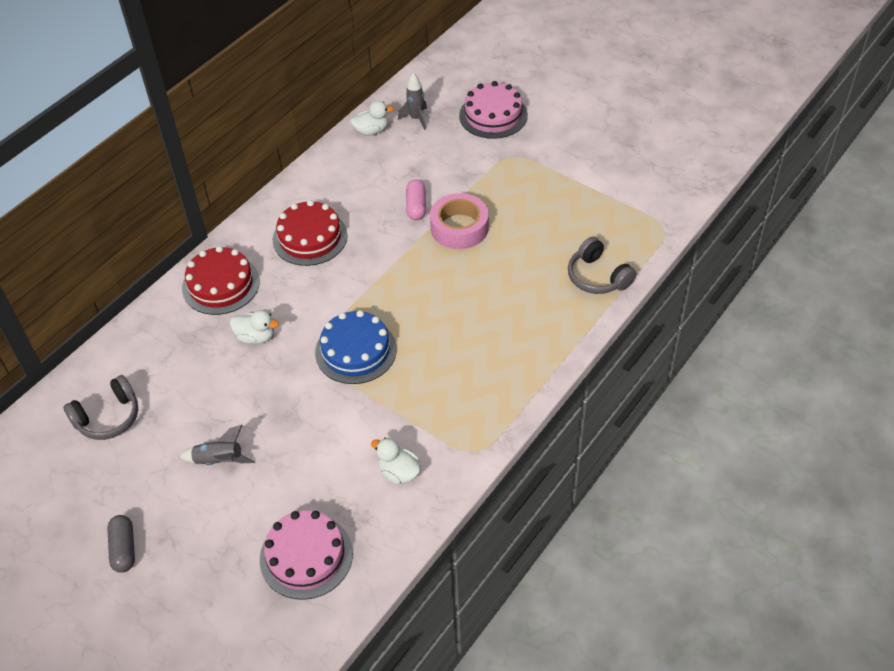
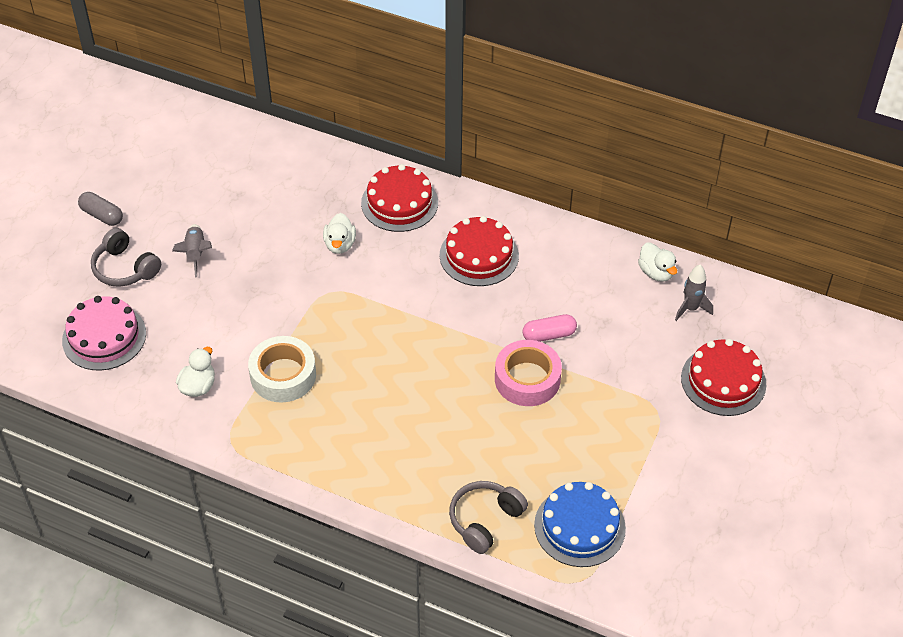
camera: 75 degrees right, 0 degrees up
(108, 417) = (231, 168): grey headphones -> grey headphones (125, 268)
(124, 549) = (102, 215): grey capsule -> grey capsule turned 60 degrees clockwise
(356, 351) = (337, 324): blue cake -> blue cake (579, 526)
(405, 400) = (283, 375): none -> white tape
(493, 115) = (723, 381): pink cake -> red cake

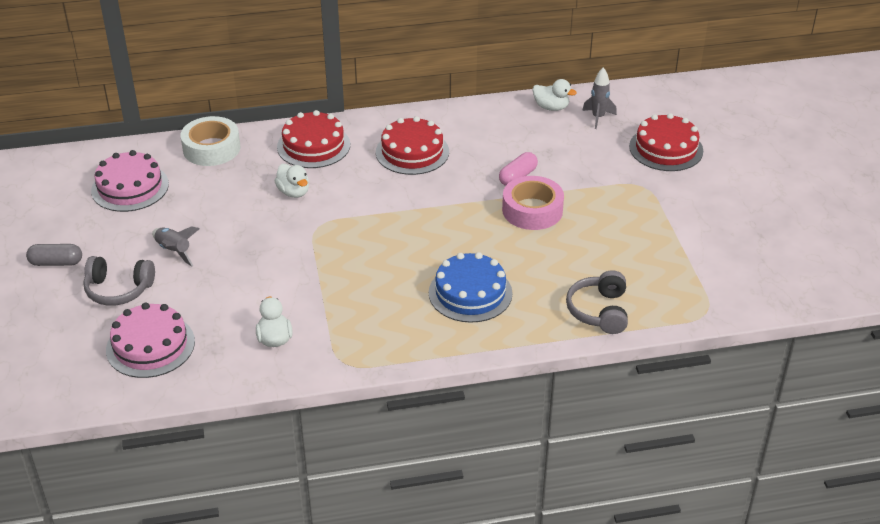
camera: 35 degrees left, 10 degrees down
(216, 168) = (130, 187): none -> pink cake
(283, 375) = (340, 297): white tape -> white tape (211, 148)
(579, 526) = (669, 280): blue cake -> blue cake (470, 293)

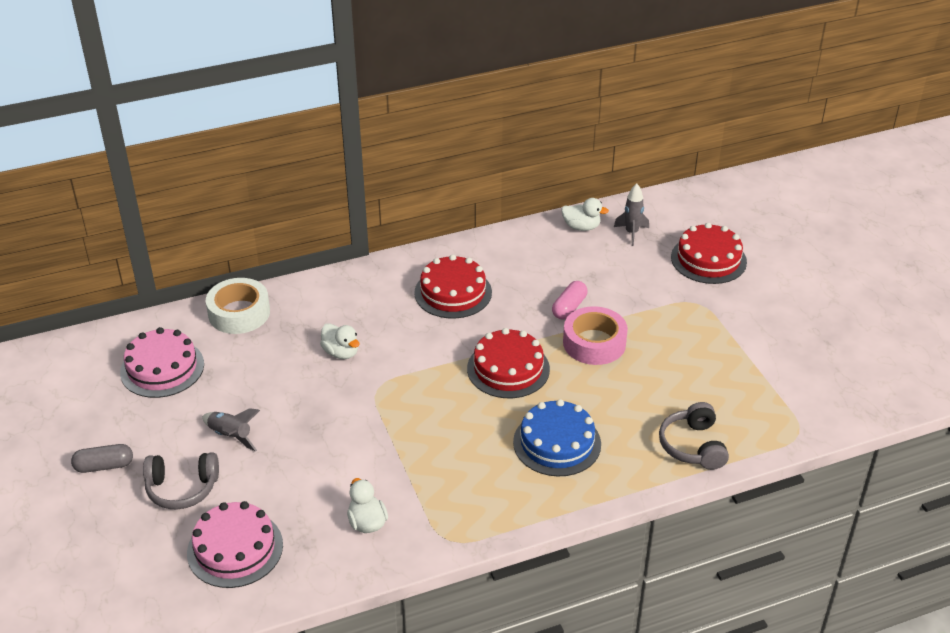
camera: 10 degrees left, 0 degrees up
(313, 146) = (347, 297): red cake -> red cake (508, 369)

